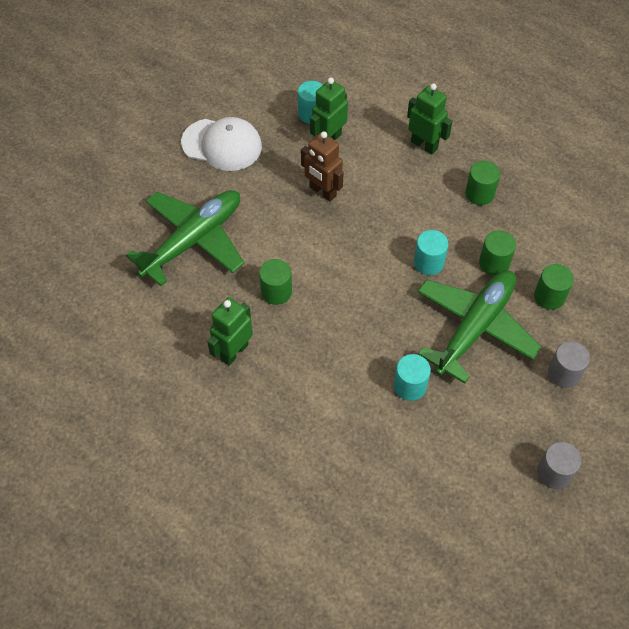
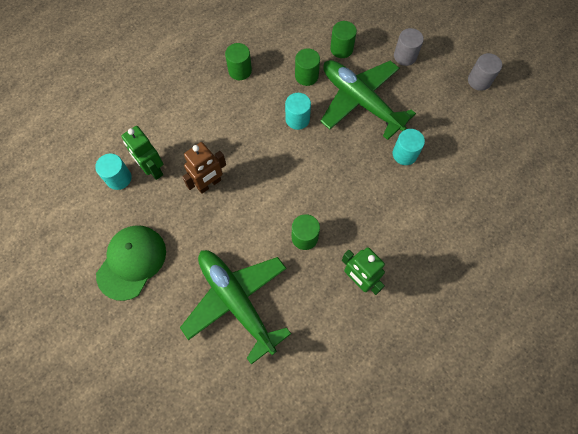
camera: 80 degrees left, 10 degrees up
(222, 144) = (131, 262): white cap -> green cap
(424, 145) = (180, 98): green robot -> none

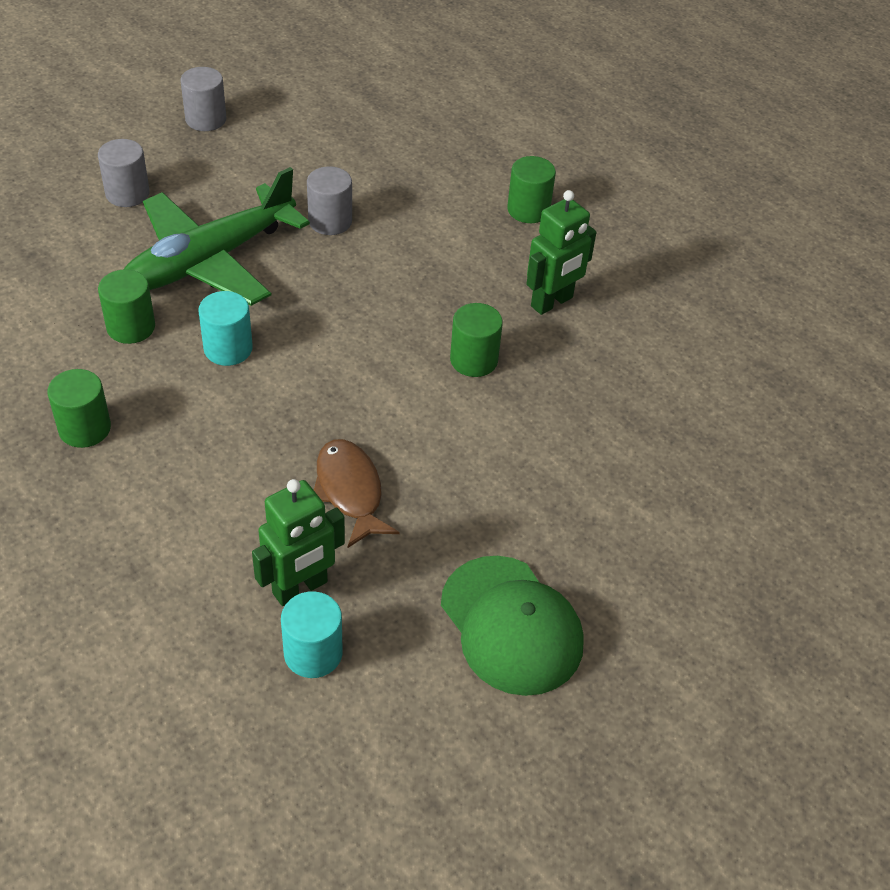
camera: 90 degrees left, 20 degrees down
(131, 262) = (511, 625): green cap -> green cap turned 150 degrees counterclockwise
(209, 184) = (350, 491): brown robot -> brown fish
(236, 301) = (590, 460): green plane -> none
(341, 49) = (82, 272): green cylinder -> green cylinder (528, 210)
(404, 154) = (330, 221): turquoise cylinder -> grey cylinder

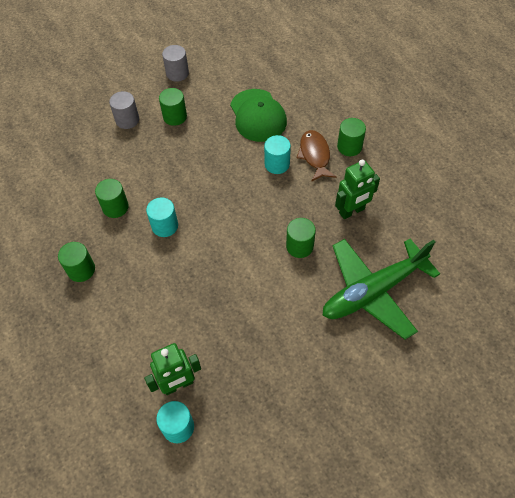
camera: 15 degrees right, 10 degrees up
(209, 261) = (164, 167): green plane -> green plane (373, 291)
(214, 184) = (175, 117): none -> green cylinder
(330, 221) = (234, 146): grey cylinder -> none
(350, 491) = (215, 325): brown fish -> brown fish (315, 155)
(409, 243) = (277, 164): none -> turquoise cylinder
(511, 625) = (290, 424): green cap -> green cap (258, 115)

